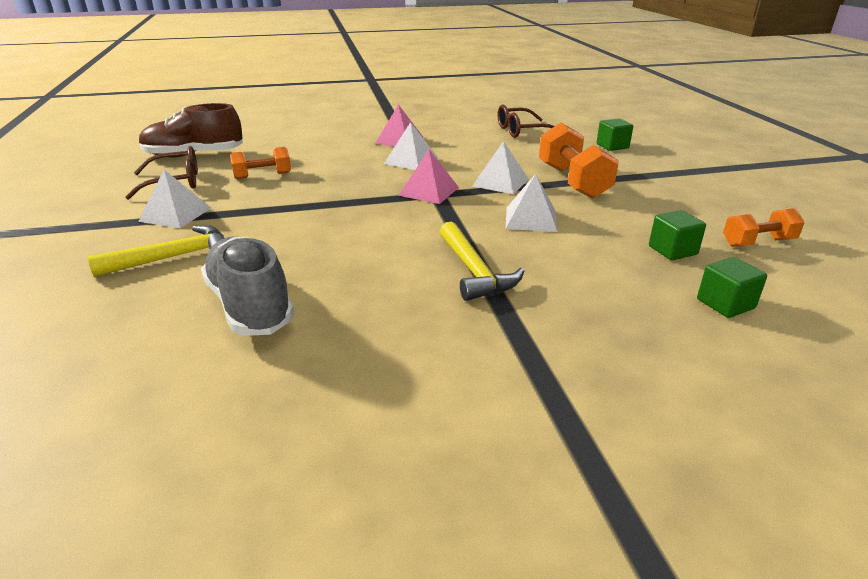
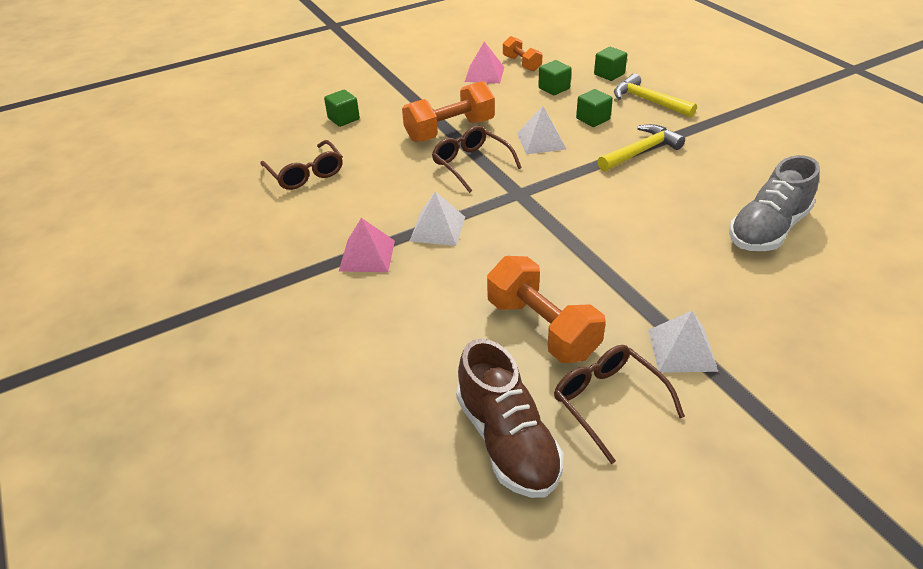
camera: 105 degrees left, 10 degrees up
(173, 257) = (751, 303): yellow hammer -> yellow hammer (648, 101)
(263, 176) = (542, 328): orange dumbbell -> orange dumbbell, size x1.70
(429, 191) = (515, 198): pink pyramid -> pink pyramid (484, 74)
(500, 182) = (471, 165): white pyramid -> brown glasses
(573, 258) = (593, 119): none -> green cube

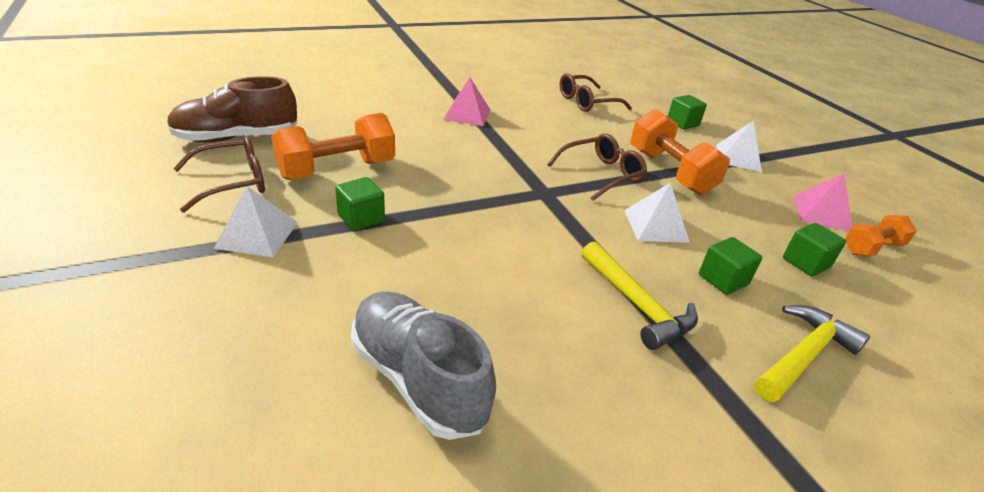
camera: 90 degrees right, 5 degrees down
(437, 228) = (494, 144): white pyramid -> white pyramid (738, 157)
(609, 74) = (886, 332): green cube -> green cube (361, 218)

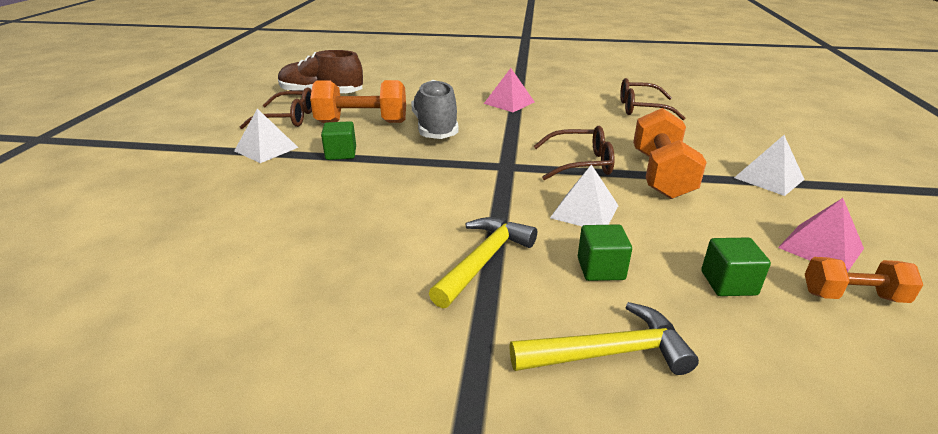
camera: 35 degrees right, 5 degrees down
(418, 378) = (257, 252): grey shoe -> grey shoe (435, 128)
(636, 304) = (483, 261): yellow hammer -> yellow hammer turned 150 degrees counterclockwise
(682, 123) = (735, 139): green cube -> none

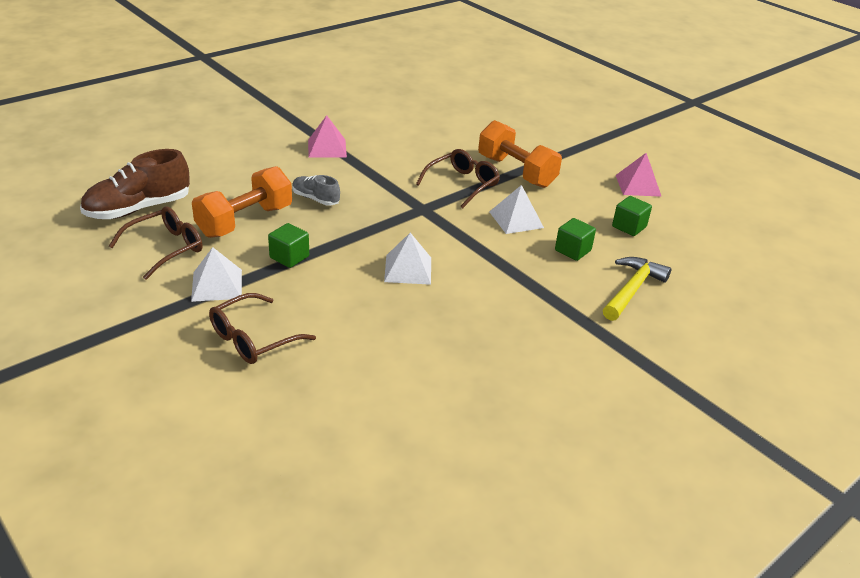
camera: 50 degrees left, 5 degrees up
(435, 128) = (315, 199): grey shoe -> grey shoe, size x0.55
(483, 261) = (517, 279): yellow hammer -> none
(642, 108) = (428, 115): brown glasses -> brown glasses (254, 338)
(768, 178) = (568, 148): white pyramid -> white pyramid (408, 269)
(852, 296) = (675, 207): orange dumbbell -> none

